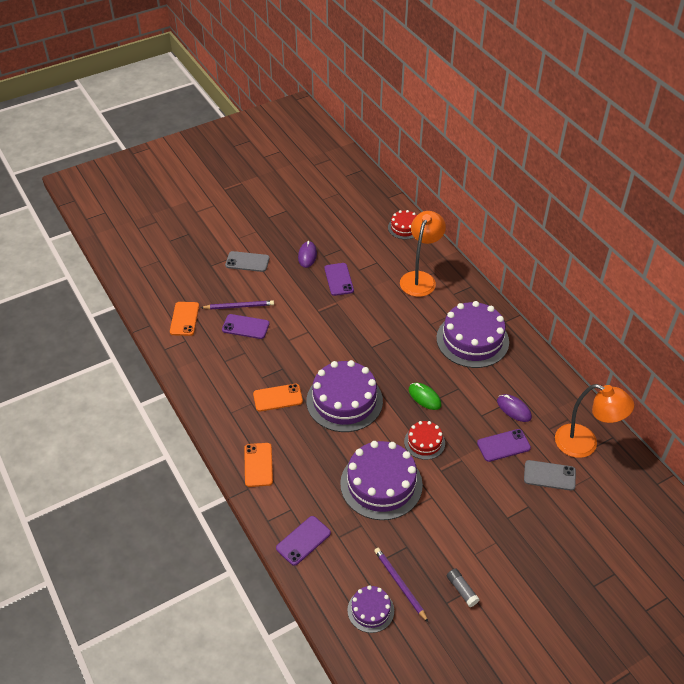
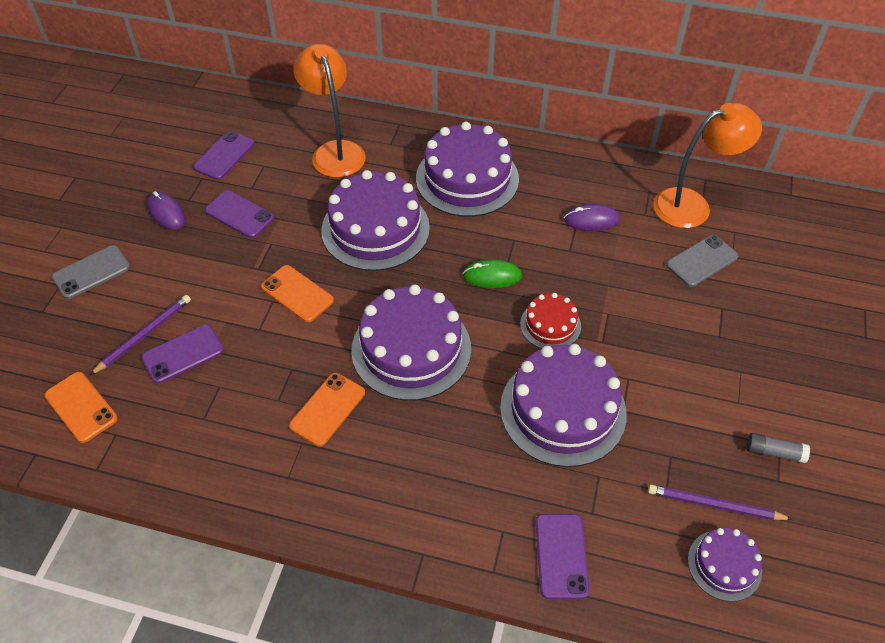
camera: 45 degrees left, 5 degrees up
(258, 465) = (400, 512): orange phone -> orange phone (297, 294)
(394, 332) = (375, 229): none -> purple cake
(404, 228) = (251, 108): red cake -> none
(503, 445) = (627, 265): purple phone -> purple phone (224, 155)

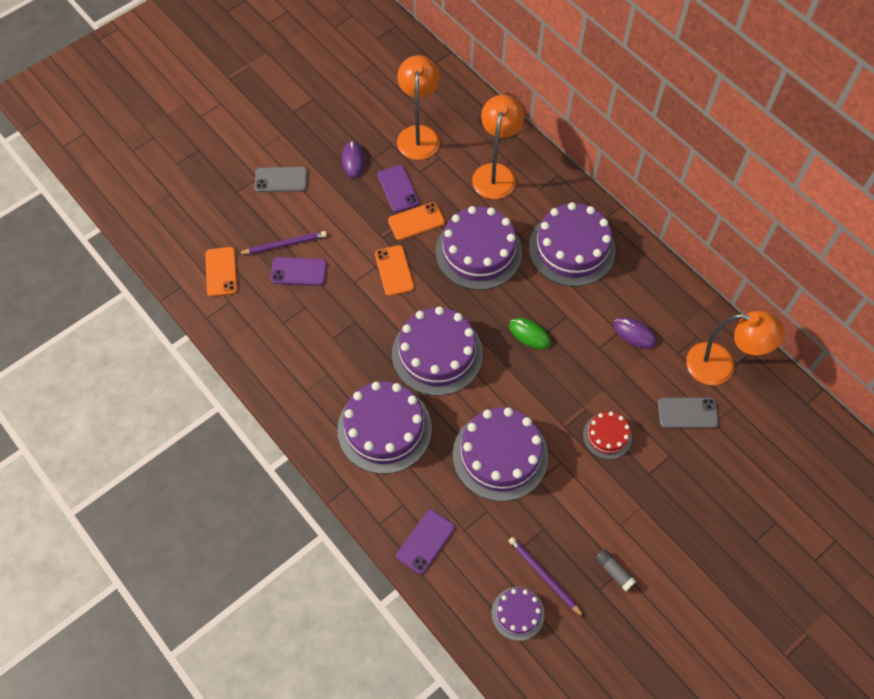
camera: 35 degrees right, 10 degrees up
(224, 155) = (419, 135): purple phone -> orange lamp
(327, 409) = (358, 362): orange phone -> orange phone (416, 221)
(415, 461) = (384, 429): none -> purple cake
(550, 325) = (540, 393): red cake -> red cake (607, 436)

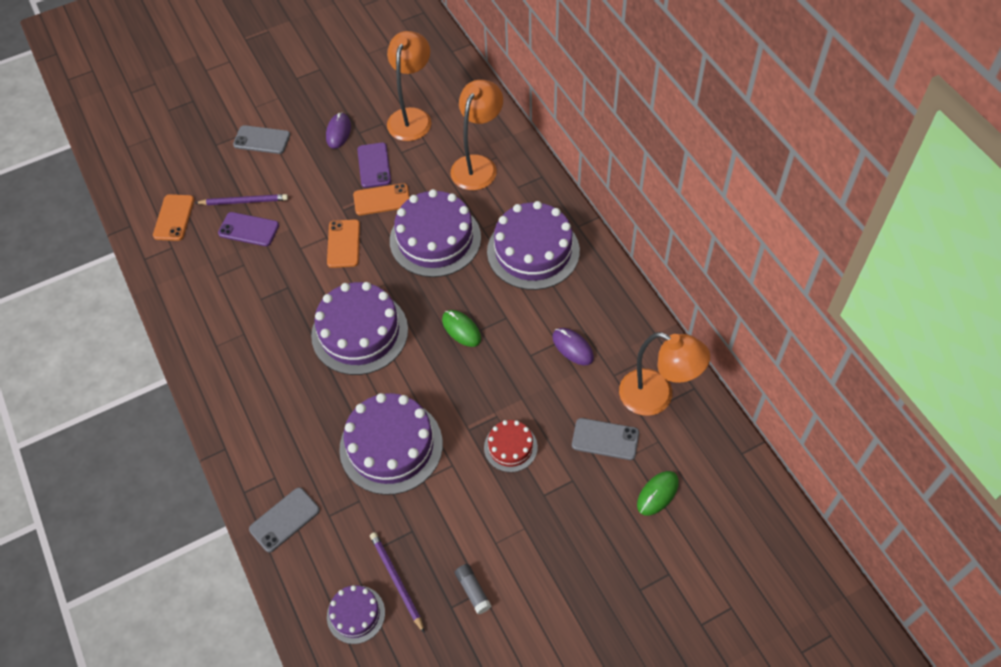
camera: 15 degrees right, 5 degrees down
(384, 429) = (281, 397): purple cake -> none
(425, 541) = (284, 520): purple phone -> grey phone
(746, 453) = (657, 494): none -> green mouse

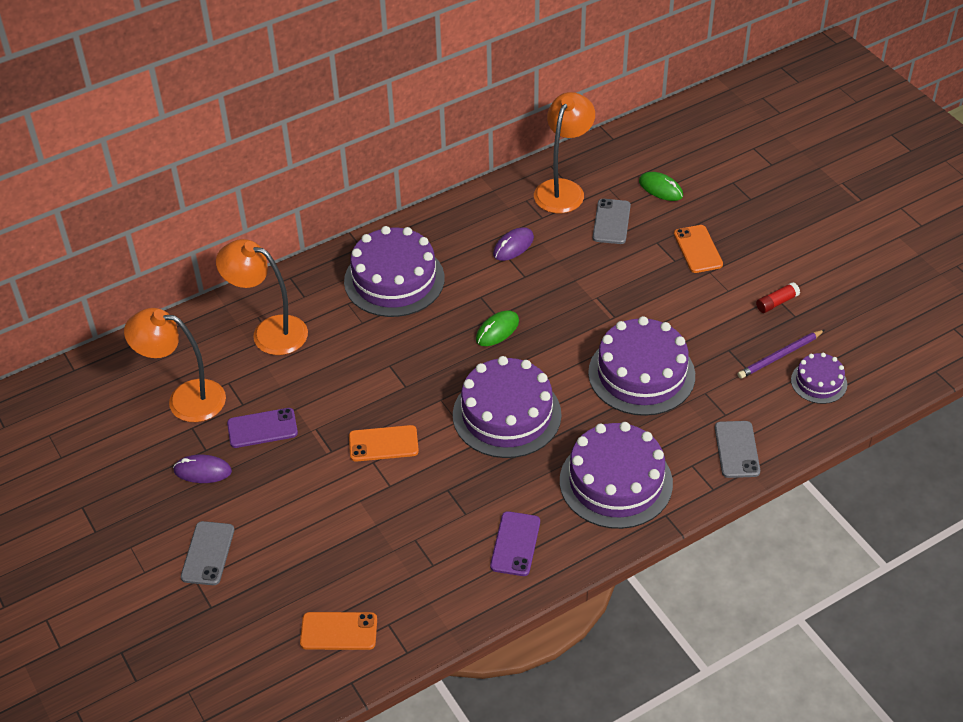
camera: 95 degrees left, 10 degrees down
(244, 201) = (314, 556): purple pencil -> none
(249, 229) = (360, 543): purple phone -> purple phone (515, 544)
(284, 520) = (737, 449): grey phone -> grey phone turned 45 degrees clockwise
(382, 199) = (317, 415): orange phone -> orange phone (698, 249)
(435, 239) = (377, 361): purple cake -> purple cake (616, 482)
(473, 591) = (777, 302): grey glue stick -> red glue stick
(510, 447) = (629, 285): red cake -> none

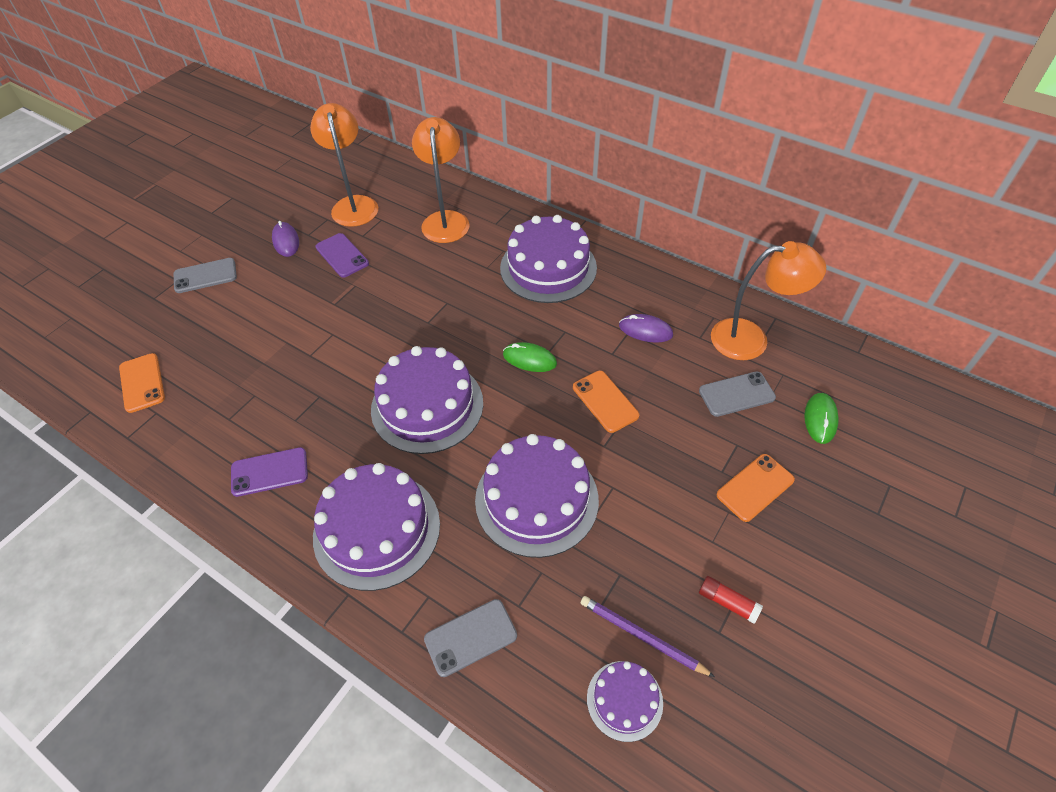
camera: 65 degrees right, 5 degrees up
(383, 444) = (355, 333): orange phone -> orange phone (605, 401)

